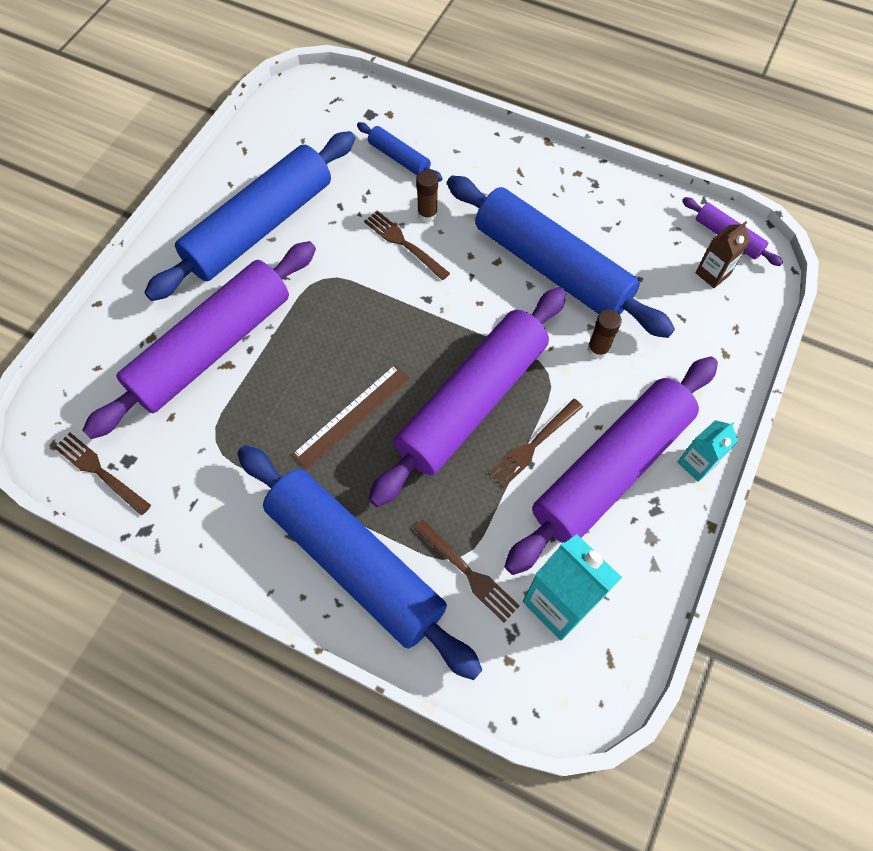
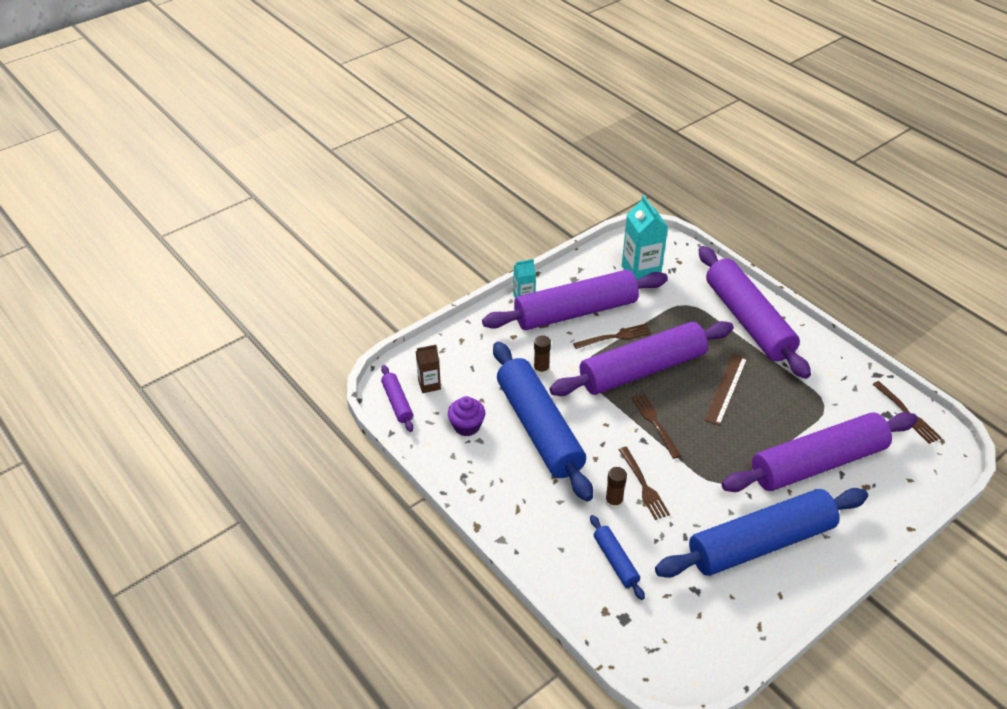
camera: 155 degrees left, 20 degrees down
(352, 416) = (726, 388): brown ruler -> brown ruler turned 45 degrees counterclockwise
(355, 562) = (748, 321): blue rolling pin -> purple rolling pin
(468, 573) = (684, 297): brown fork -> brown fork (654, 423)
(632, 239) = (467, 426): none -> purple cupcake

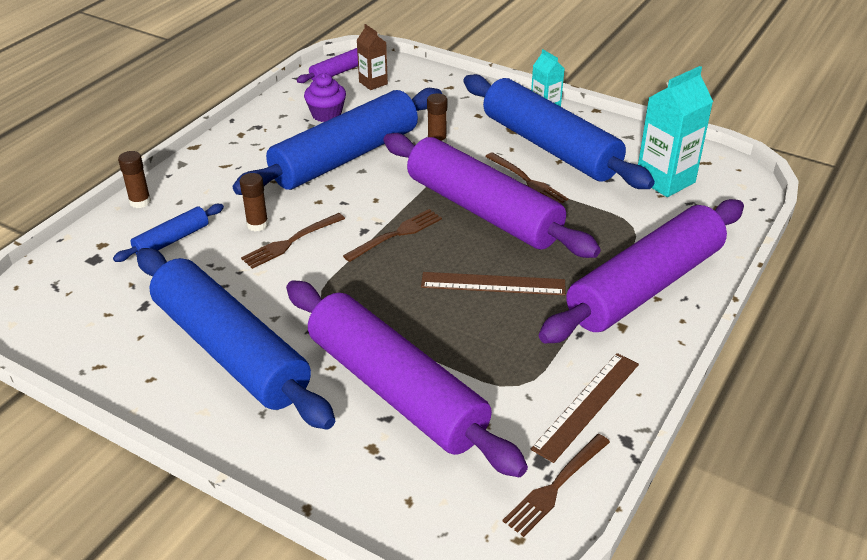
camera: 70 degrees right, 5 degrees down
(551, 577) = (140, 202): none -> brown glue stick
(576, 312) = (549, 147): purple rolling pin -> blue rolling pin
(847, 381) = (587, 405): none -> brown ruler

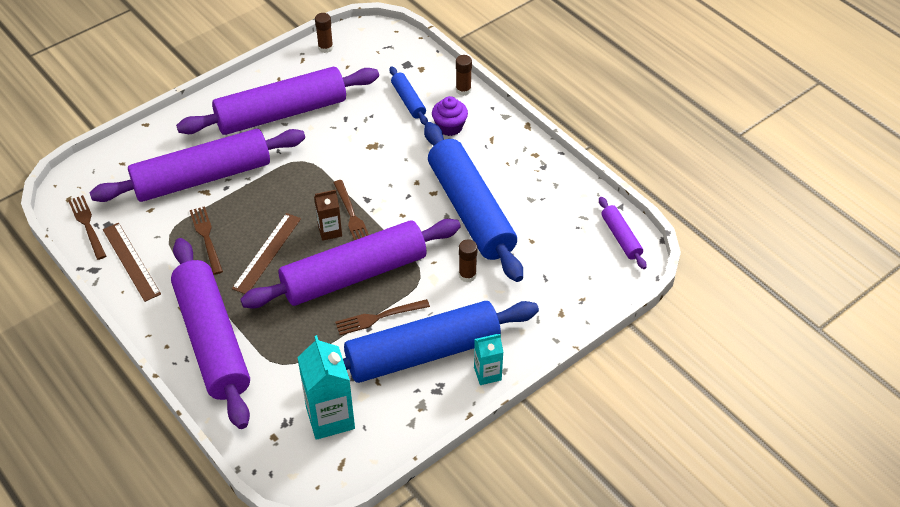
camera: 110 degrees right, 10 degrees up
(231, 350) = (282, 113): blue rolling pin -> purple rolling pin
(257, 225) = (404, 144): brown glue stick -> brown glue stick (325, 48)
(290, 242) = (374, 158): brown fork -> brown fork (206, 237)
(326, 114) = (545, 213): purple cupcake -> purple cupcake (449, 127)
(373, 83) = (590, 257): brown carton -> brown carton (330, 231)

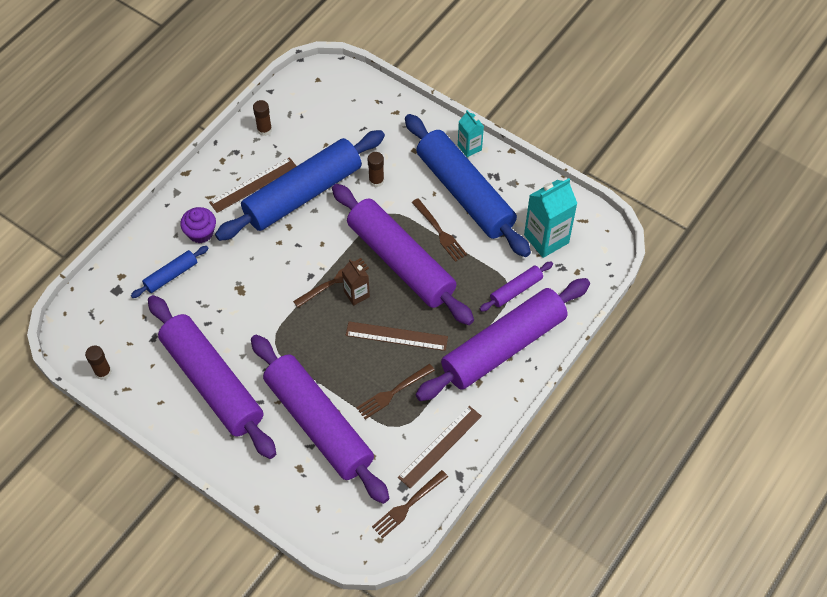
camera: 105 degrees left, 10 degrees up
(463, 90) = (146, 233): brown glue stick -> brown glue stick (264, 130)
(495, 174) = (253, 185): none -> brown ruler
(621, 237) = (305, 86): purple rolling pin -> purple rolling pin (516, 290)

